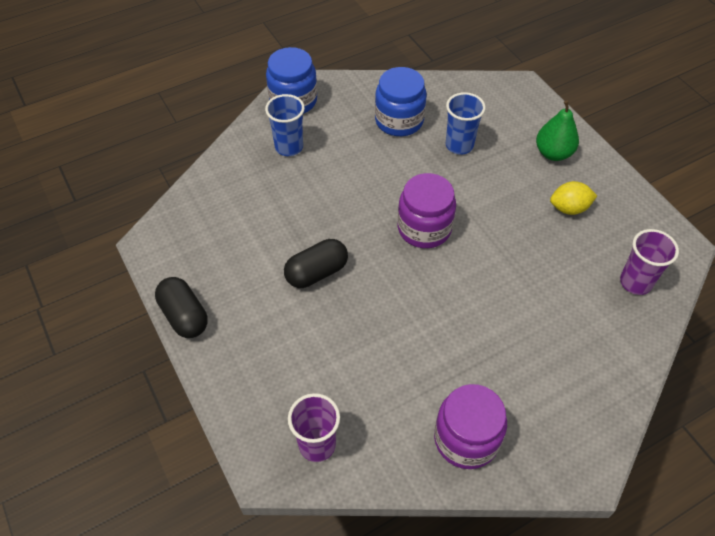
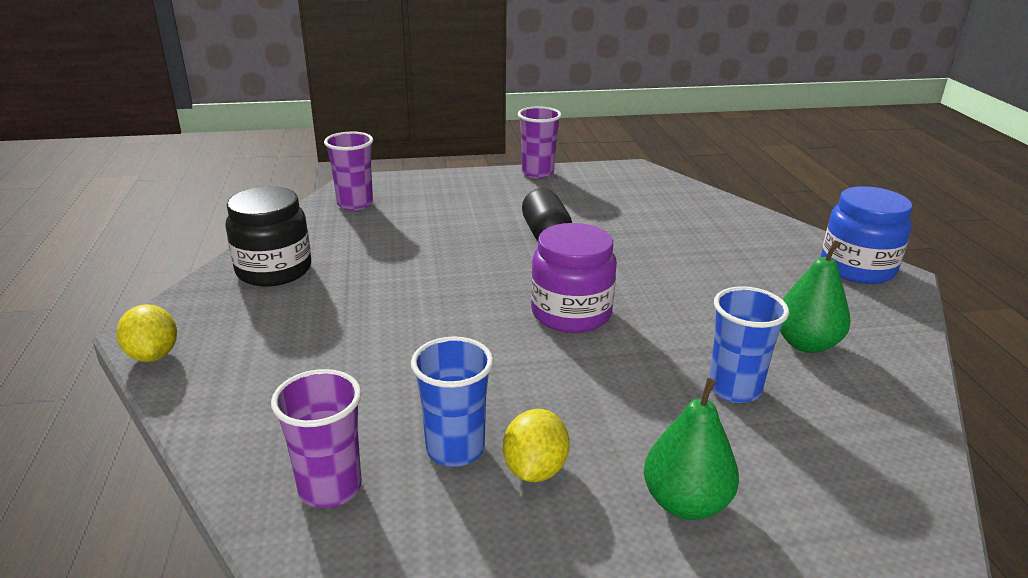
camera: 110 degrees right, 25 degrees down
(184, 316) = (537, 173): black capsule -> purple cup
(289, 147) = (759, 251): blue cup -> blue cup (455, 449)
(399, 120) = (806, 344): blue jar -> green pear
(466, 439) = (274, 270): purple jar -> black jar
(607, 445) = (153, 355): none -> yellow lemon

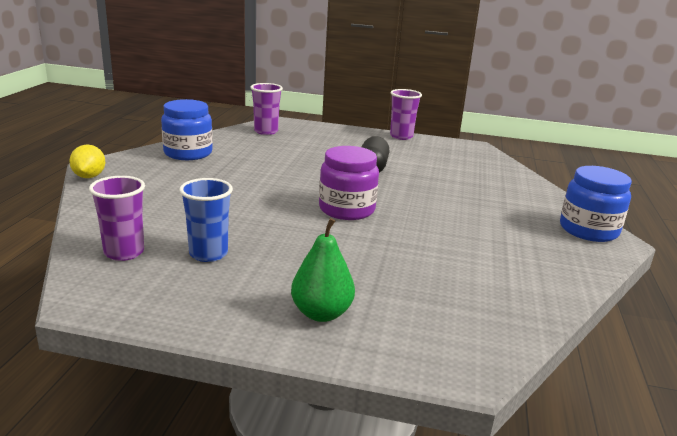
camera: 20 degrees right, 5 degrees down
(274, 270) = (188, 153): black jar -> blue jar
(535, 469) = (245, 274): yellow lemon -> none
(734, 389) = (417, 270): blue cup -> none
(806, 344) = (497, 260): green pear -> none

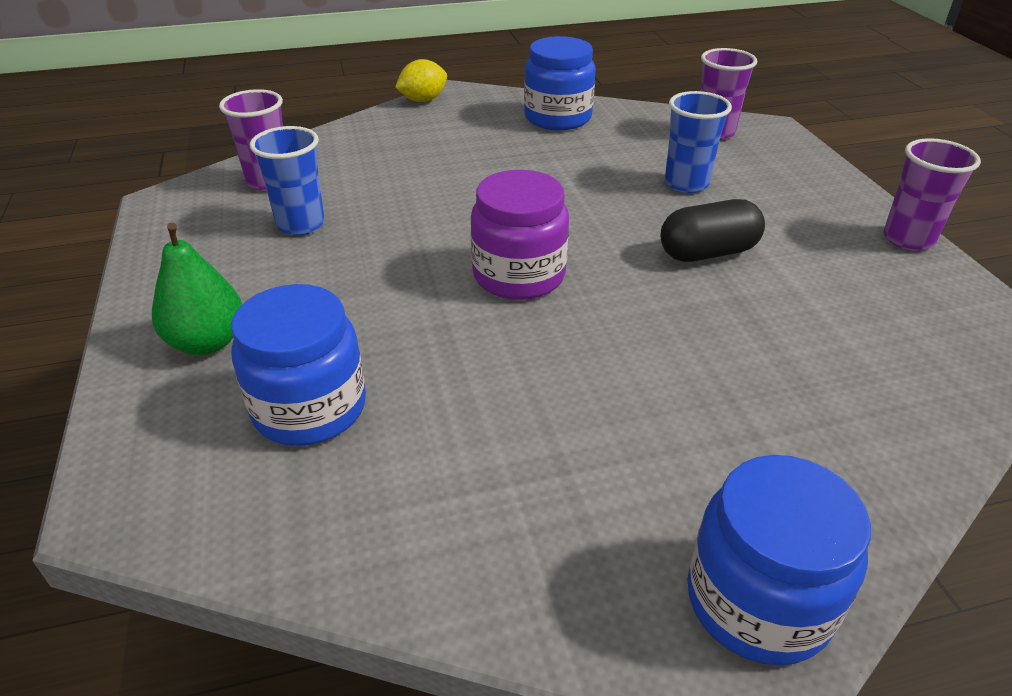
camera: 65 degrees right, 15 degrees up
(307, 152) = (686, 183): none -> blue cup
(418, 291) = (309, 408): none -> blue jar

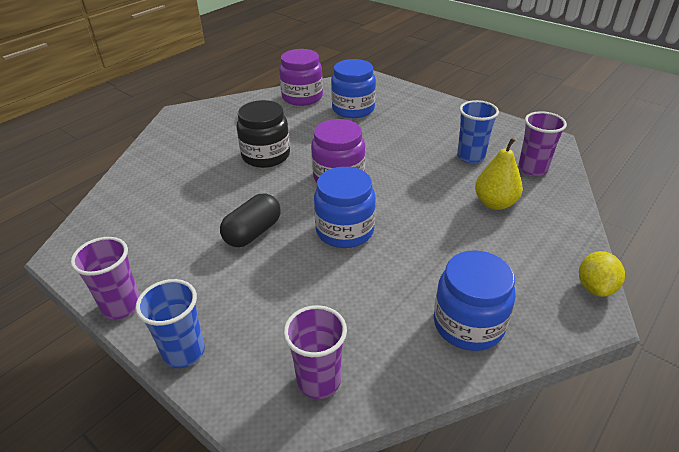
camera: 145 degrees right, 0 degrees up
(207, 342) = (416, 109): green pear -> none
(359, 524) = (302, 97): none -> purple jar
(381, 171) = (495, 203): none -> yellow pear
(602, 371) = (266, 155): none -> black jar
(686, 183) = (300, 289): blue cup -> blue cup (184, 352)
(758, 601) = (181, 122): blue jar -> blue jar (345, 230)

